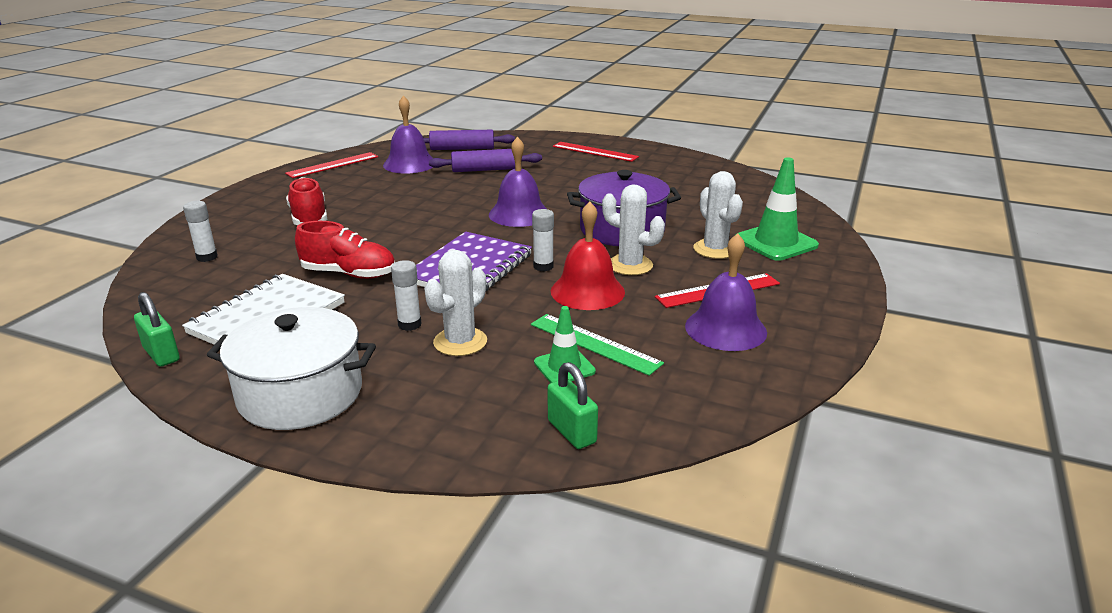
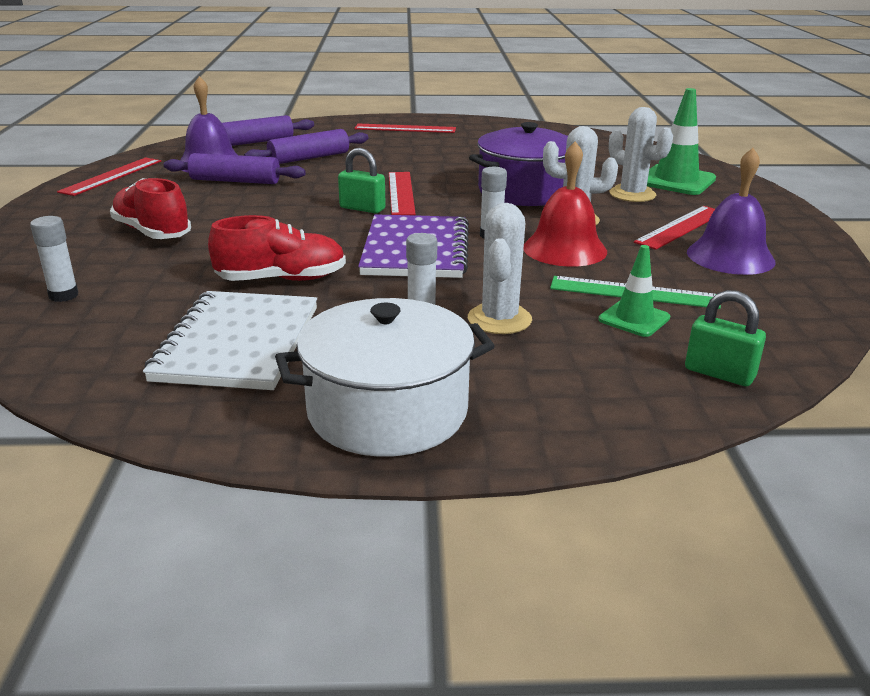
camera: 25 degrees left, 0 degrees up
(162, 354) = (142, 413): green padlock -> green padlock (362, 208)
(410, 183) = (235, 181): none -> purple rolling pin
(519, 214) = (401, 193): purple bell -> red ruler

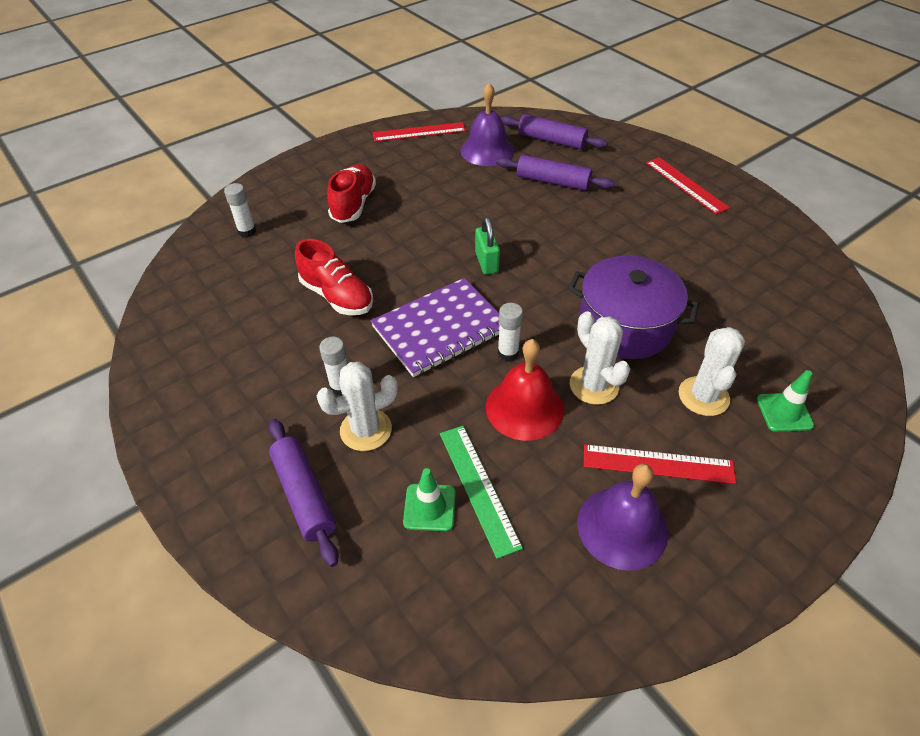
camera: 55 degrees right, 20 degrees up
(235, 181) = (469, 180): purple rolling pin -> purple rolling pin (304, 495)
(238, 343) = (242, 330): white notebook -> none
(387, 411) = (208, 438): white pot -> none
(401, 193) = (538, 263): red ruler -> none
(676, 181) = (784, 412): green traffic cone -> green traffic cone, size x0.60
(719, 373) = (376, 598): green padlock -> none

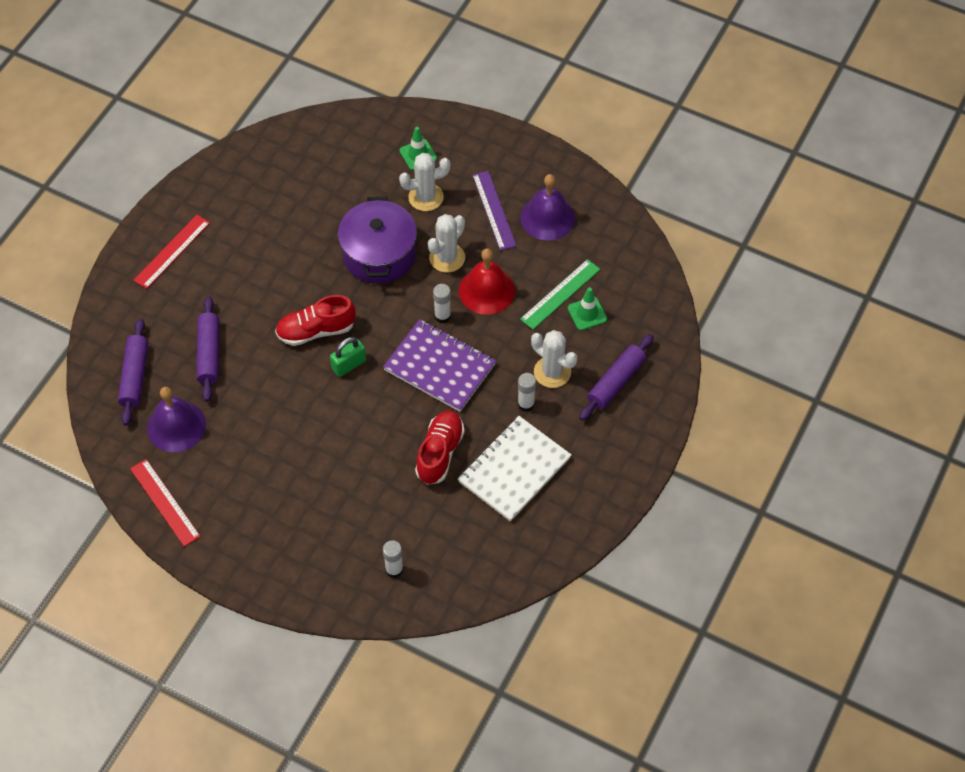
camera: 115 degrees left, 10 degrees up
(270, 347) = (514, 470): none -> white notebook
(353, 204) = (315, 502): red shoe -> red shoe (316, 331)
(658, 464) = (494, 210): red ruler -> purple ruler

